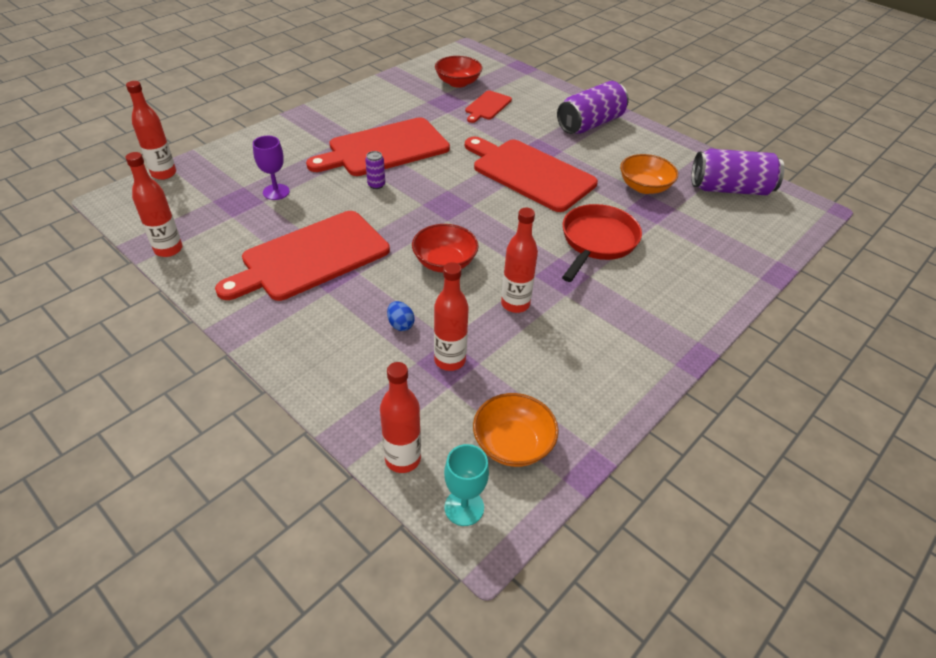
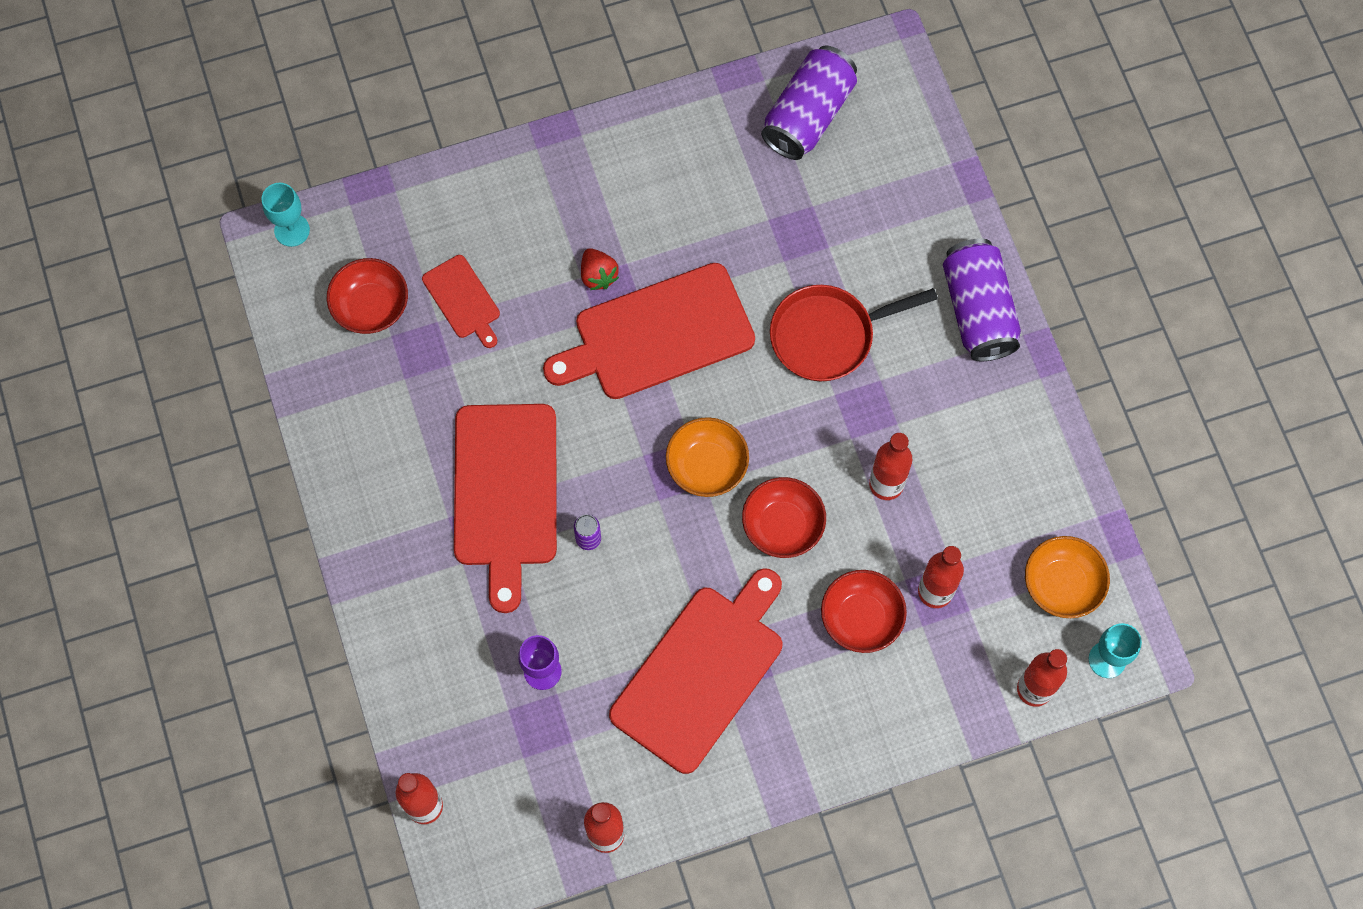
camera: 60 degrees left, 25 degrees up
(311, 257) = (701, 672): red cutting board -> red cutting board turned 135 degrees counterclockwise
(400, 324) = (861, 618): blue egg -> red bowl
(477, 54) = (292, 230): none -> turquoise goblet
(545, 143) = (598, 275): none -> red strawberry
(590, 124) = (581, 187): purple can -> purple can (978, 310)
(597, 241) = (828, 335): red pan -> red pan turned 75 degrees counterclockwise
(644, 187) = (754, 213): orange bowl -> orange bowl (707, 466)

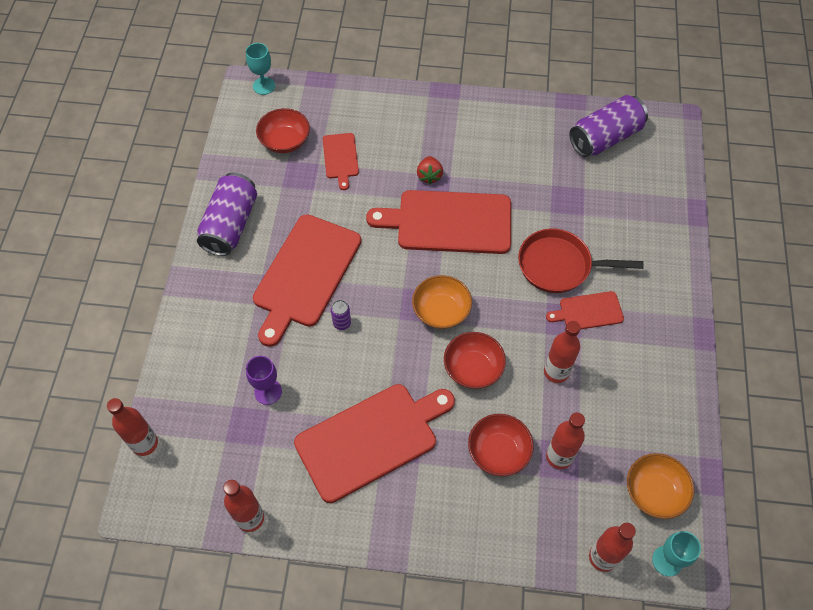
camera: 25 degrees right, 10 degrees down
(891, 384) = (588, 311): none -> red cutting board
(978, 310) = (668, 290): purple can -> purple can (230, 224)

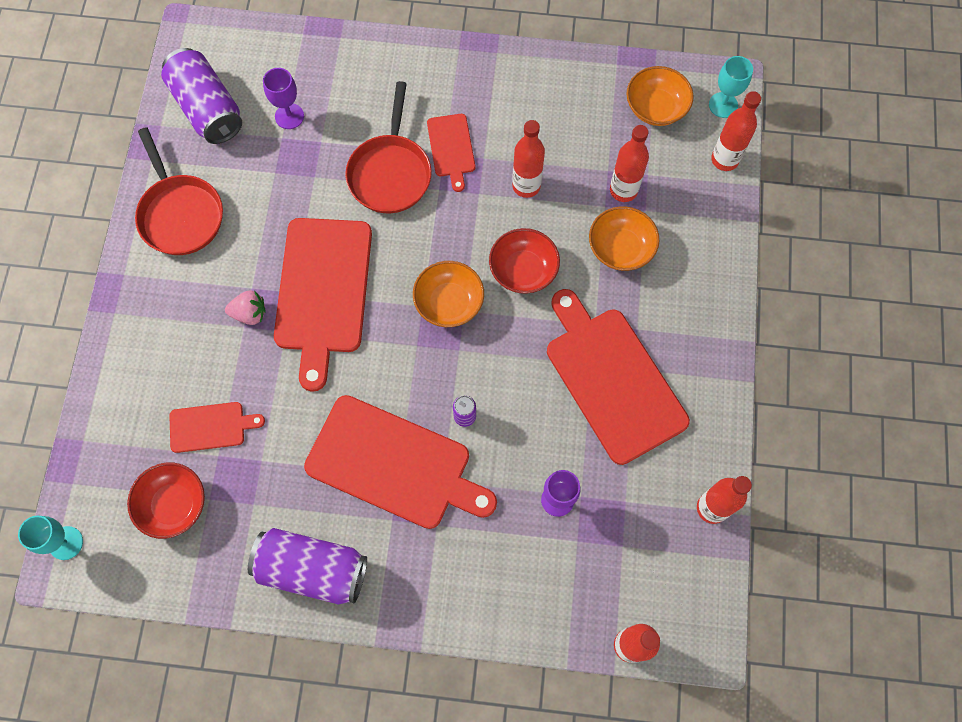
camera: 90 degrees left, 10 degrees up
(429, 176) = (250, 313): red strawberry -> pink strawberry
(498, 451) = (620, 248): red bowl -> orange bowl
(510, 128) = (180, 214): none -> red pan
(605, 192) = (289, 116): none -> purple goblet

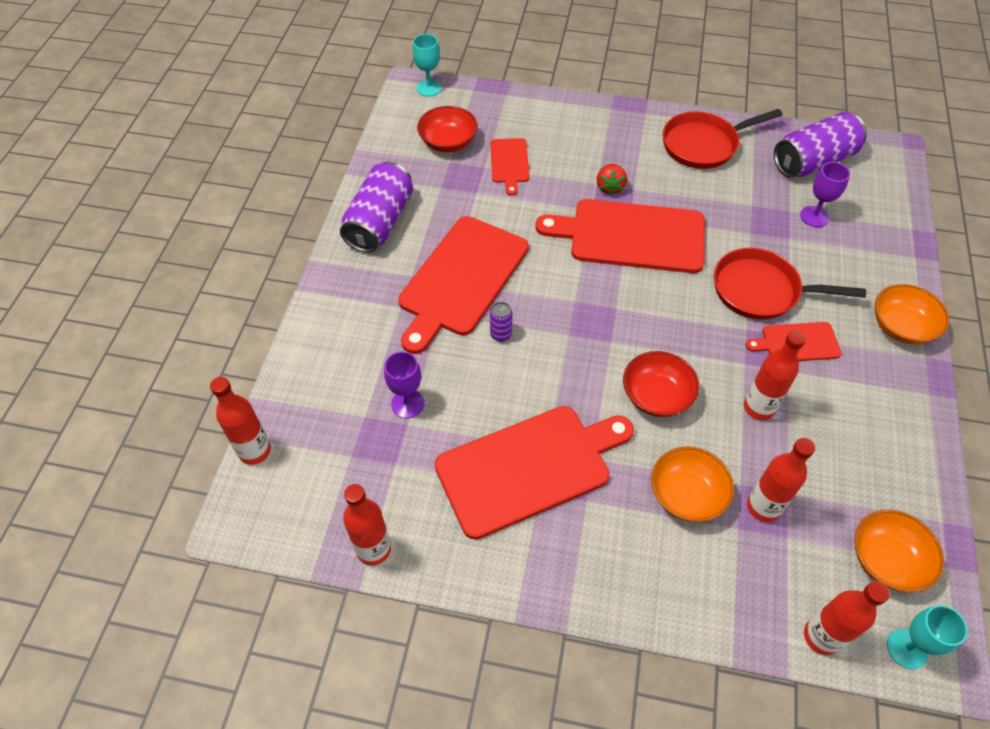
camera: 95 degrees right, 15 degrees down
(250, 313) = (609, 187): pink strawberry -> red strawberry
(449, 303) = (619, 329): orange bowl -> orange bowl (901, 327)

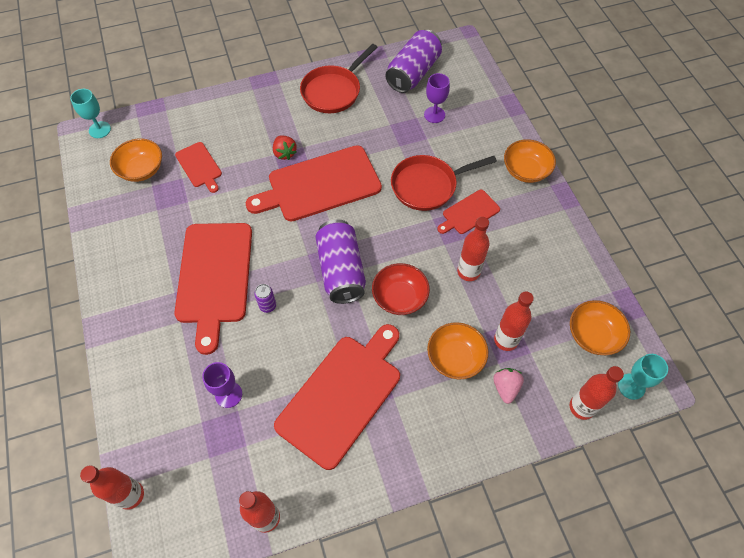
camera: 30 degrees left, 5 degrees up
(380, 222) = (123, 260): purple can -> purple can (341, 270)
(448, 142) = (141, 170): red bowl -> orange bowl
(732, 561) = (505, 388): none -> pink strawberry

